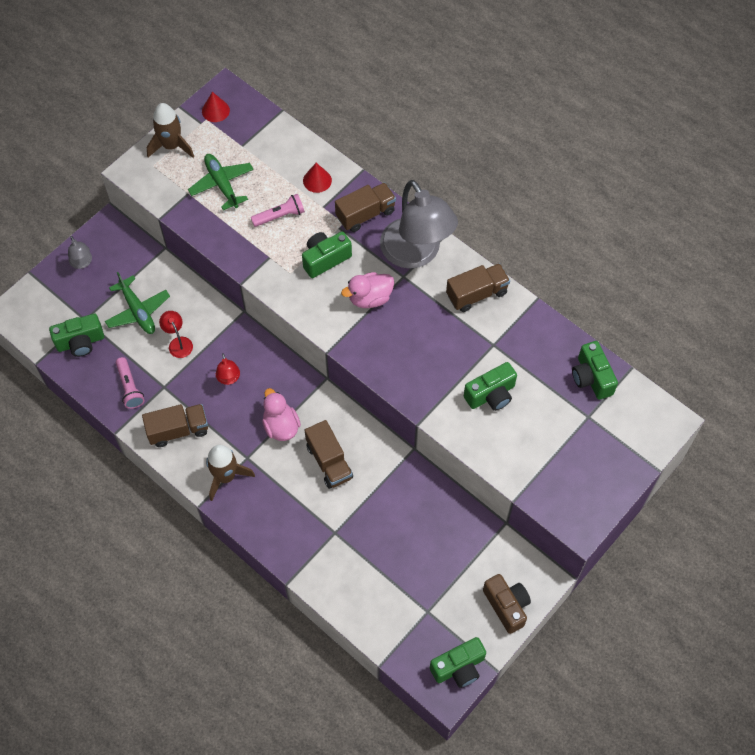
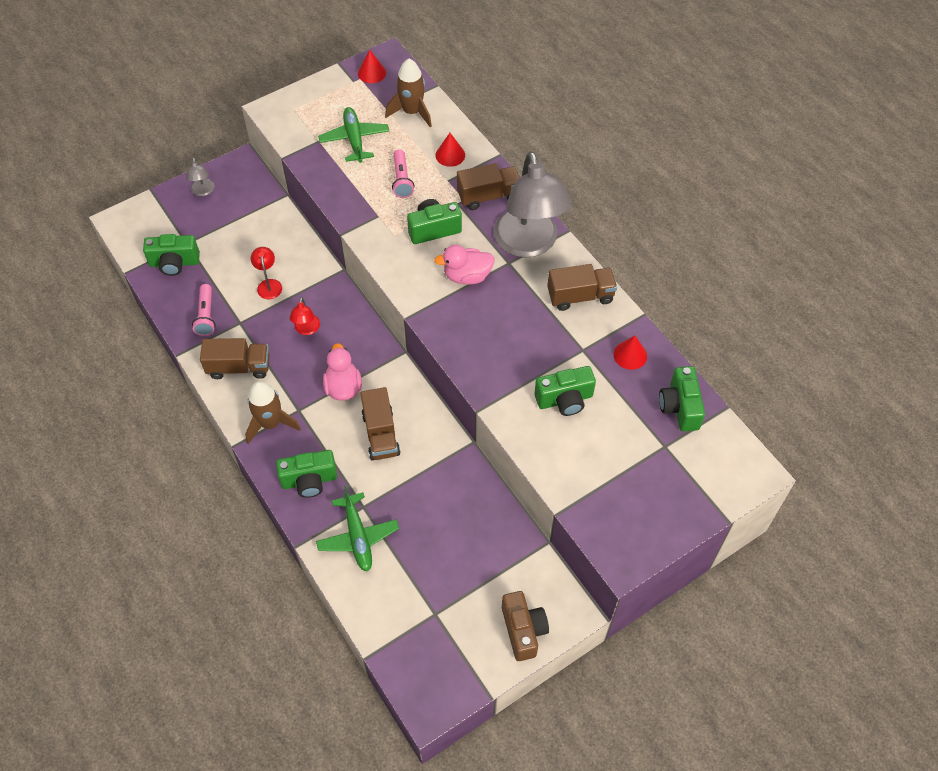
camera: 15 degrees right, 5 degrees down
(138, 311) = (240, 246): green plane -> green plane (358, 537)
(171, 146) = (318, 95): brown rocket -> brown rocket (412, 112)
(280, 216) = (402, 180): pink flashlight -> pink flashlight turned 90 degrees clockwise
(459, 667) = (450, 683): green camera -> green camera (309, 480)
(536, 339) = (630, 355): none -> red cone

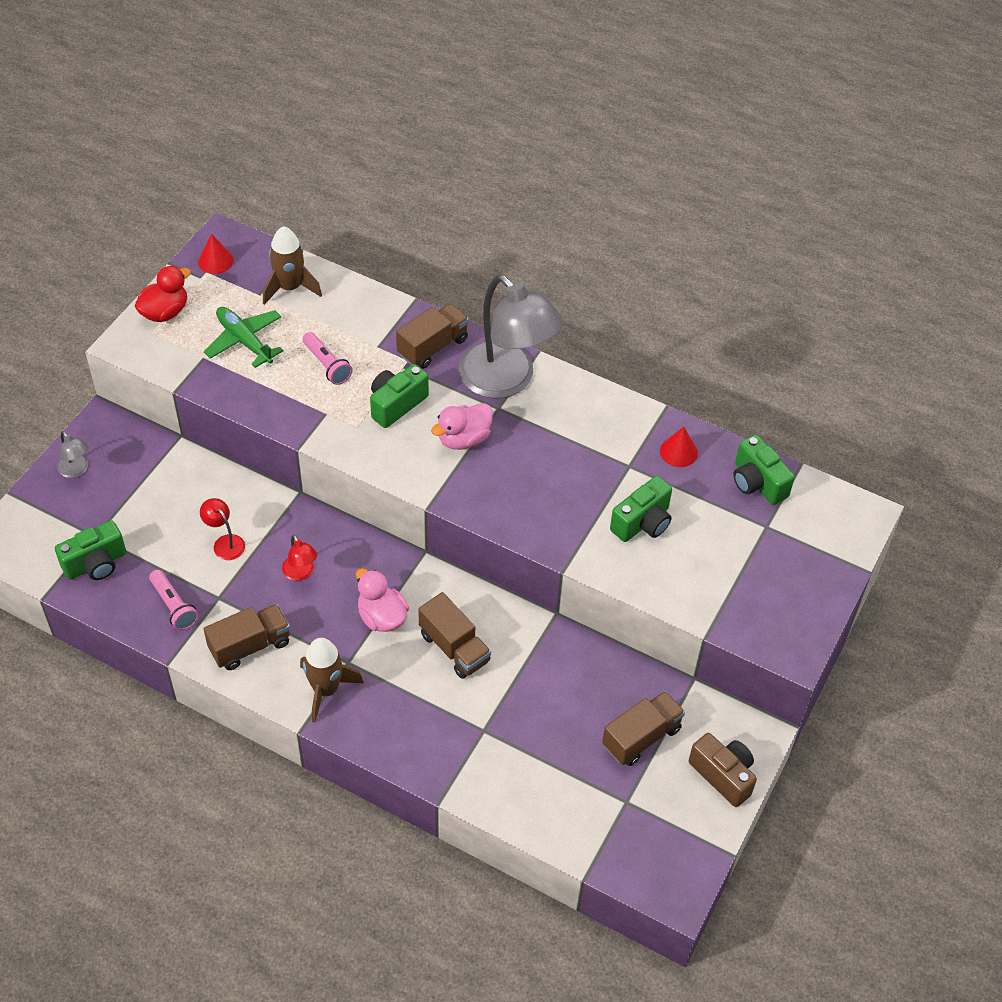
camera: 30 degrees left, 5 degrees down
(309, 480) = (408, 730): green camera -> none
(313, 97) = (165, 312): none -> red duck
(358, 537) = (498, 763): green plane -> none
(450, 155) = (363, 319): red cone -> none
(580, 296) = (593, 413): brown truck -> brown truck (641, 737)

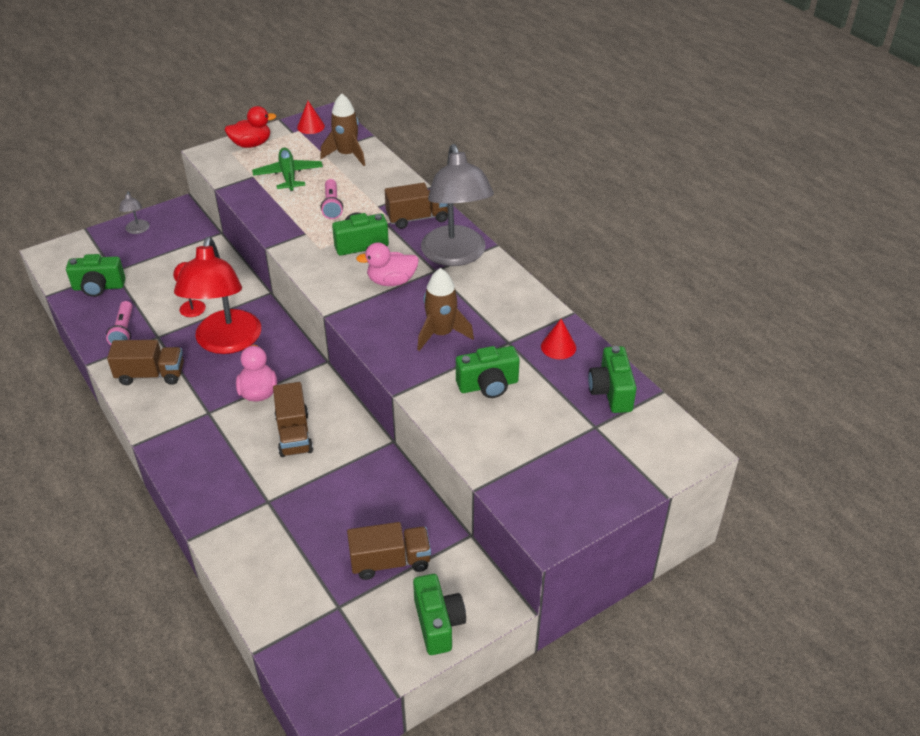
camera: 30 degrees right, 10 degrees down
(301, 573) = (226, 342): red lamp -> red lamp, size x2.46
(326, 689) = (177, 424): brown rocket -> brown rocket (441, 334)
(723, 775) = (438, 623): brown camera -> green camera

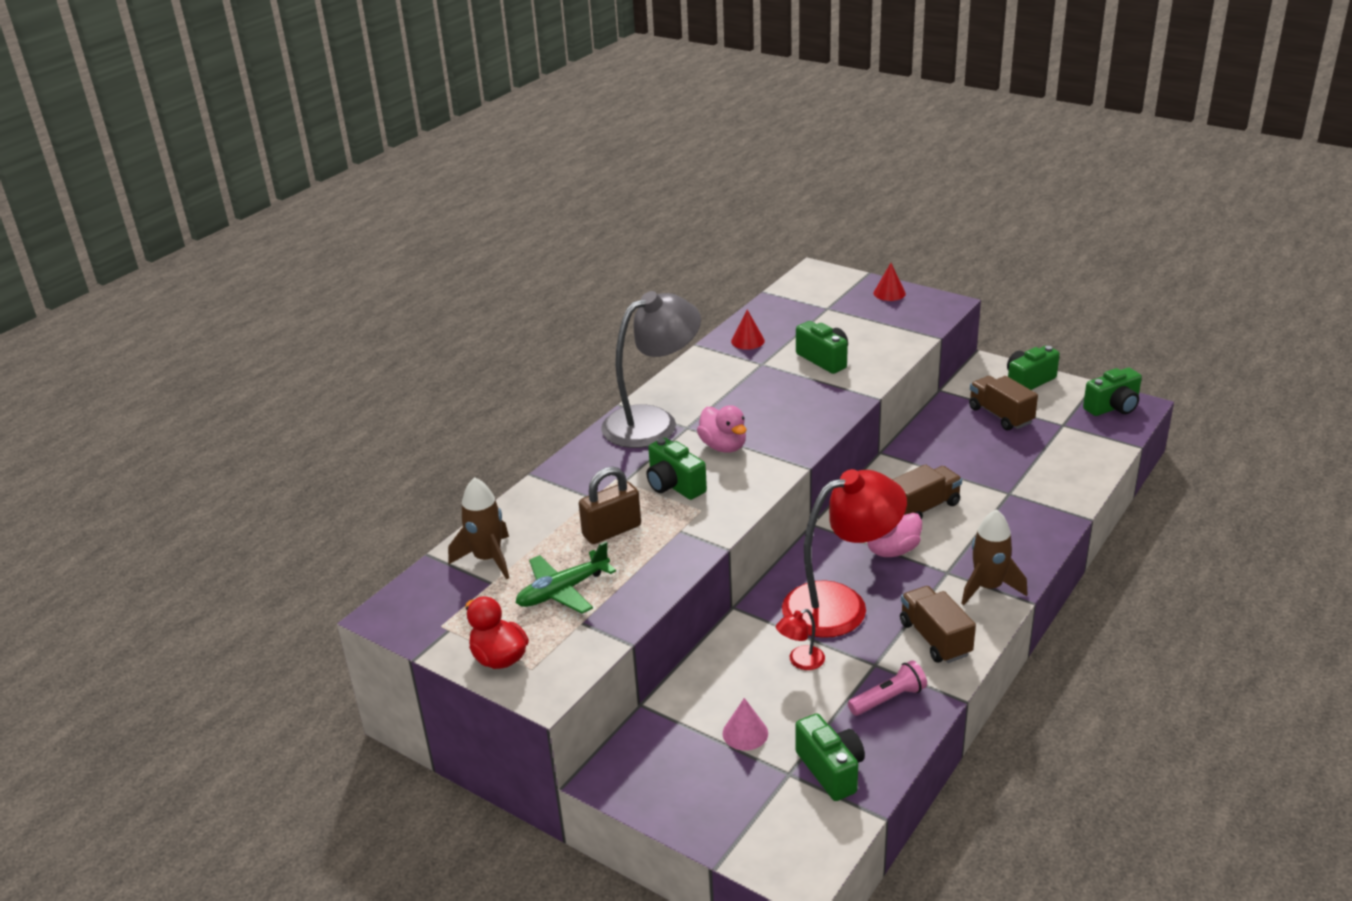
camera: 110 degrees left, 10 degrees down
(137, 230) = (685, 798): grey lamp -> none
(159, 264) = (745, 733): none -> pink cone
(311, 126) = (424, 618): red cone -> red cone (889, 293)
(332, 206) = (612, 531): pink flashlight -> brown padlock
(418, 218) = (600, 463): brown truck -> none
(441, 334) = (779, 398): brown rocket -> brown rocket (988, 587)
(611, 392) = (782, 309): green camera -> green camera (1113, 407)

